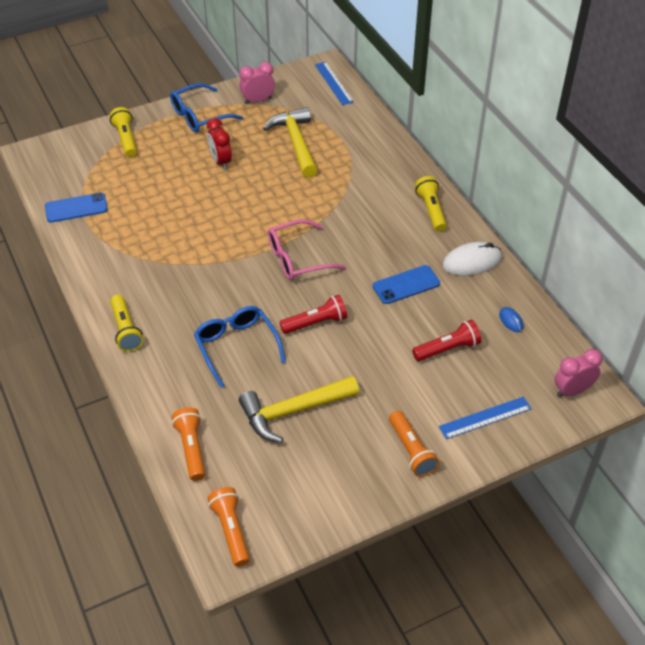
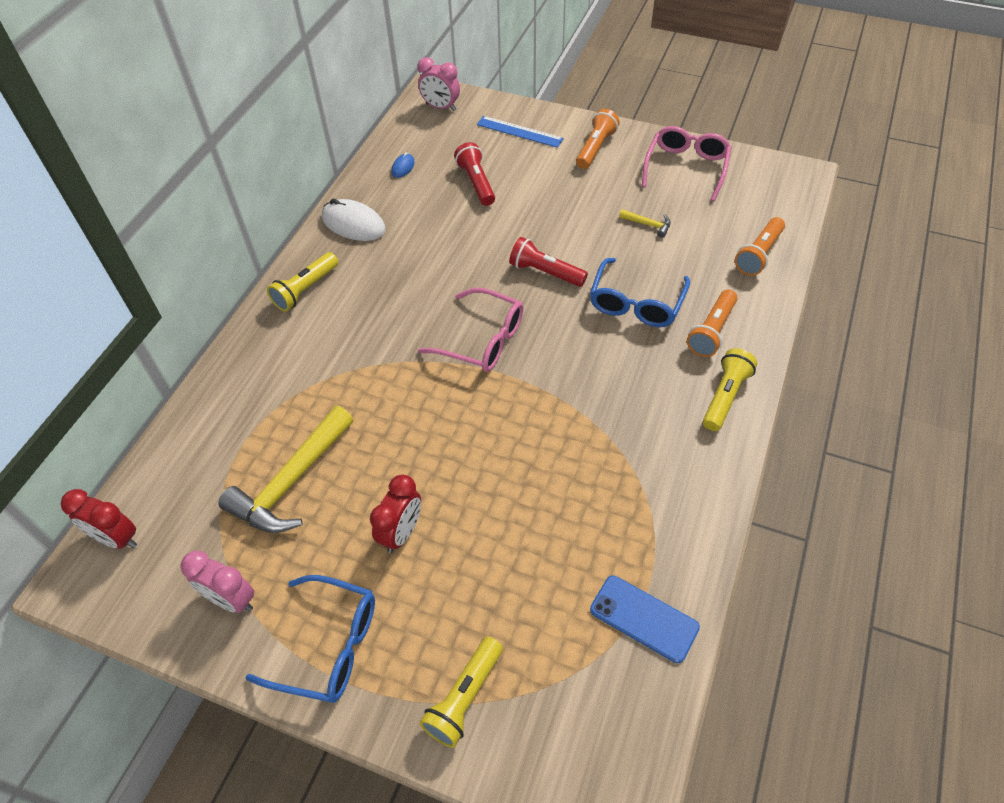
camera: 130 degrees left, 5 degrees up
(231, 530) = (779, 188): orange flashlight -> orange flashlight (712, 331)
(293, 411) = (648, 225): yellow hammer -> yellow hammer, size x0.43
(323, 490) = (686, 168): none -> pink glasses
(334, 83) = (117, 538): blue ruler -> red clock
(406, 285) = (431, 246): blue phone -> none
(447, 349) = (476, 183): red flashlight -> red flashlight turned 45 degrees clockwise

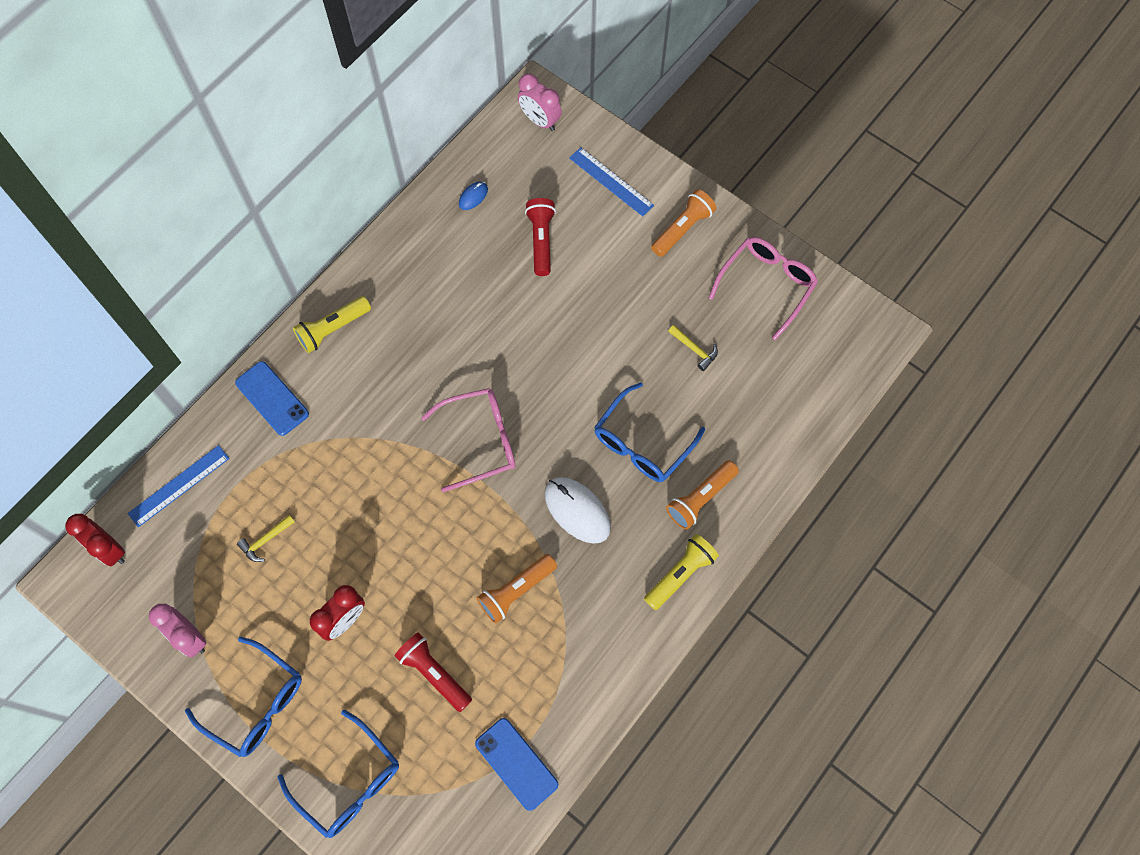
camera: 15 degrees right, 15 degrees up
(182, 458) = (179, 486): none -> blue ruler
(261, 358) = (272, 398): none -> blue phone
(291, 482) = (265, 540): yellow hammer -> yellow hammer, size x0.43
(353, 224) = (401, 259): white mouse -> white mouse (577, 511)
(464, 697) = (349, 782): yellow flashlight -> blue glasses
(482, 340) = (480, 441): pink glasses -> pink glasses turned 60 degrees counterclockwise
(545, 272) = (569, 379): red flashlight -> red flashlight (434, 673)
(759, 254) = (789, 421): orange flashlight -> orange flashlight (516, 591)

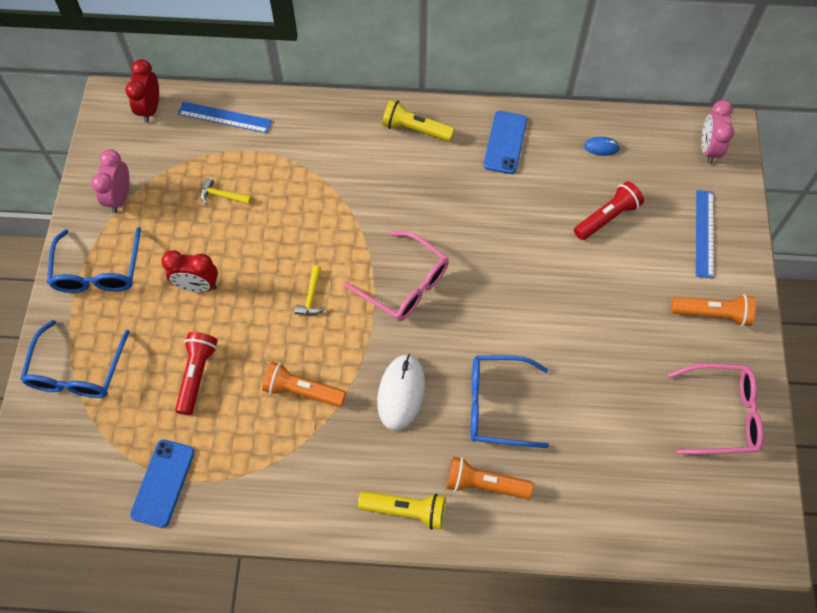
camera: 55 degrees right, 5 degrees down
(272, 398) = (332, 128): blue phone -> blue phone (505, 142)
(695, 349) = (613, 393): yellow hammer -> yellow hammer (311, 297)

